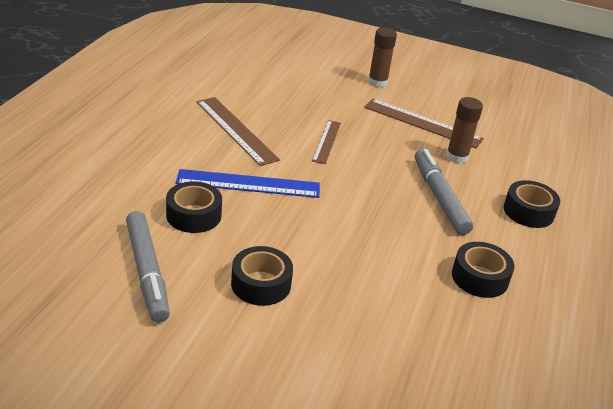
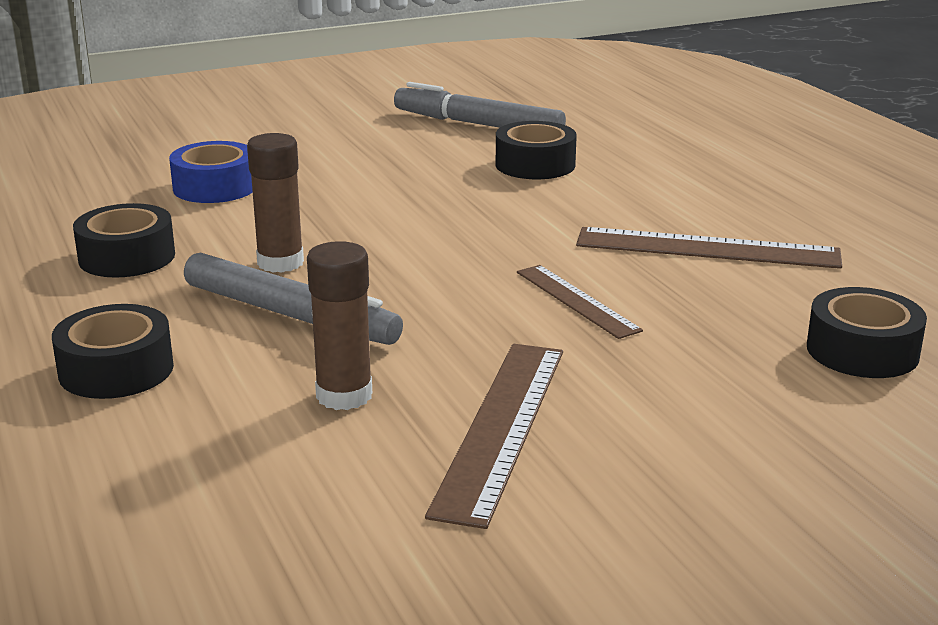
camera: 140 degrees right, 10 degrees down
(248, 184) = (551, 209): blue ruler -> none
(261, 284) = (367, 156): black tape -> black tape (862, 351)
(377, 82) = (743, 470): brown glue stick -> brown glue stick (280, 262)
(381, 312) = (215, 187): none -> blue tape
(422, 123) = (500, 427): brown ruler -> brown ruler turned 60 degrees counterclockwise

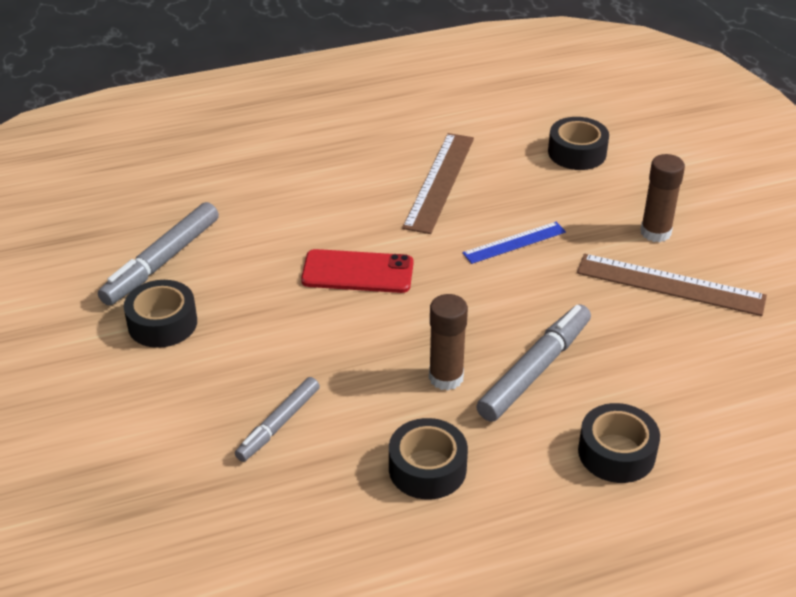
camera: 85 degrees left, 15 degrees up
(215, 187) = (278, 424): blue tape -> grey marker
(344, 395) = (641, 344): brown glue stick -> brown glue stick (655, 232)
(481, 209) = (357, 272): none -> red phone
(535, 165) = (270, 238): black tape -> black tape (162, 323)
(576, 301) = (514, 242): brown ruler -> blue ruler

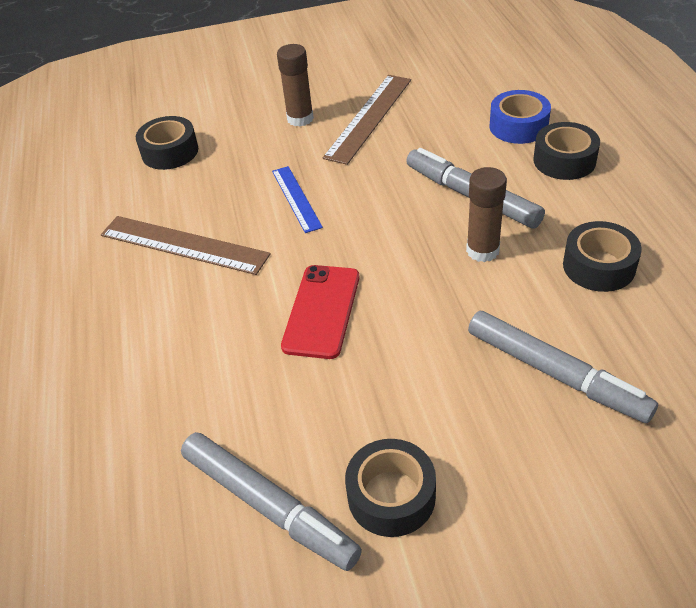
camera: 80 degrees left, 5 degrees up
(278, 424) = (555, 374): grey marker -> grey marker, size x1.56
(682, 413) = (518, 126): none -> blue tape

